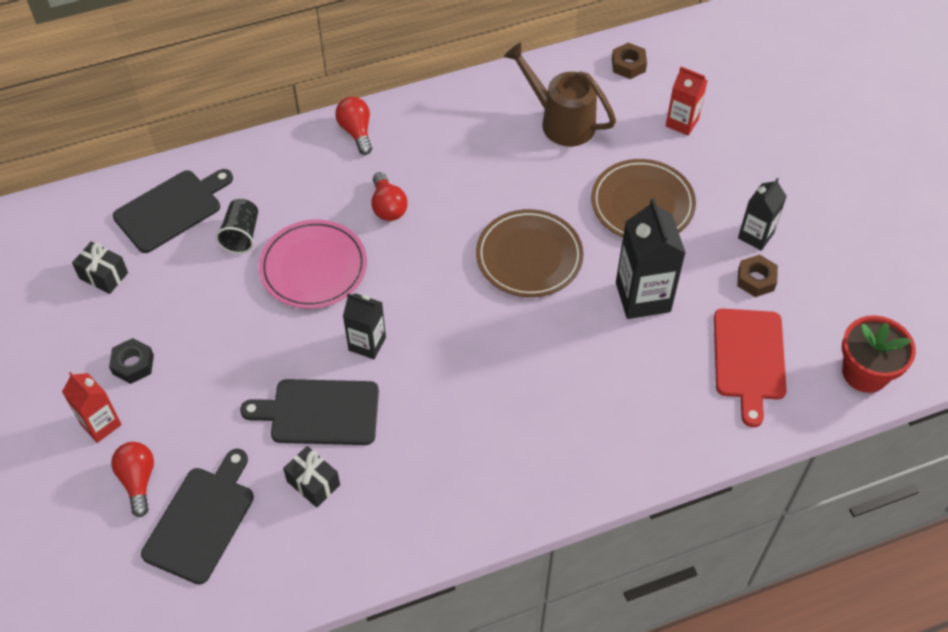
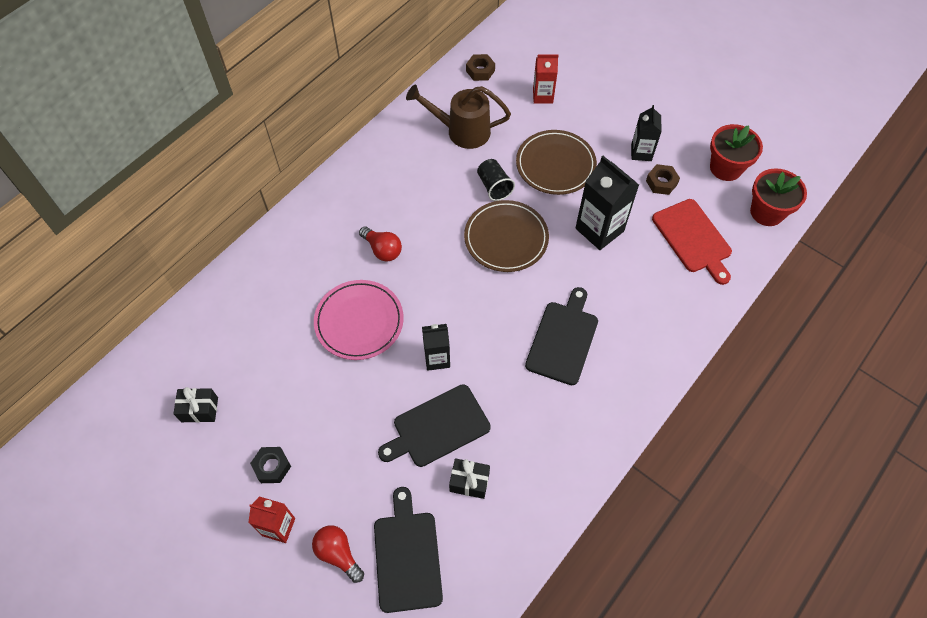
camera: 30 degrees left, 5 degrees up
(171, 209) = (218, 330): black cutting board -> black cutting board (563, 339)
(241, 235) = (287, 324): black cup -> black cup (494, 186)
(356, 131) = (321, 205): red light bulb -> none
(850, 299) = (726, 168): none -> red flower pot

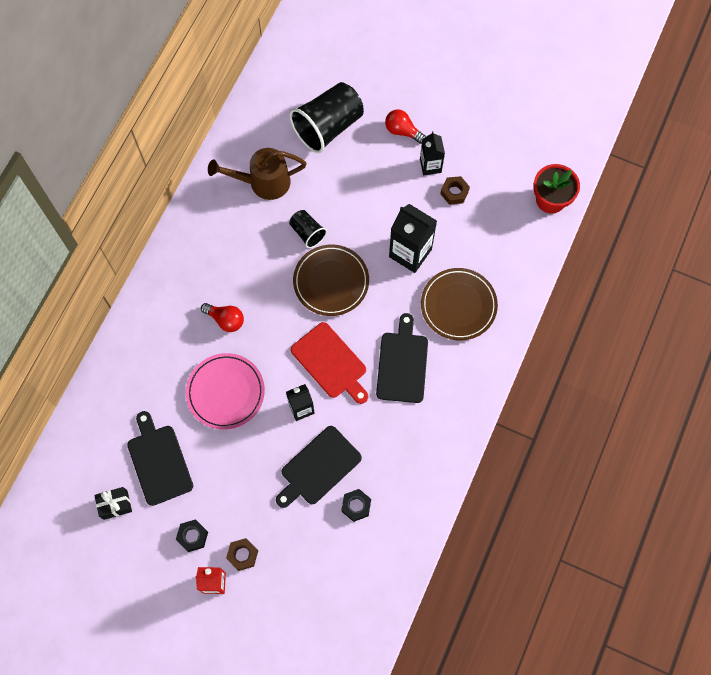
camera: 15 degrees left, 10 degrees up
(338, 554) = (268, 590): red light bulb -> red light bulb (402, 131)
(407, 556) = (323, 577): black cutting board -> black cutting board (159, 461)
(469, 482) = (356, 506): black gift -> black nut
(480, 71) = (263, 113): brown nut -> brown nut (242, 555)
(542, 96) = (328, 127): red carton -> black cup
(555, 165) = (357, 197): brown plate -> brown plate (458, 305)
(693, 238) = (492, 241): red cutting board -> red cutting board (331, 363)
(726, 168) = (508, 163): red flower pot -> none

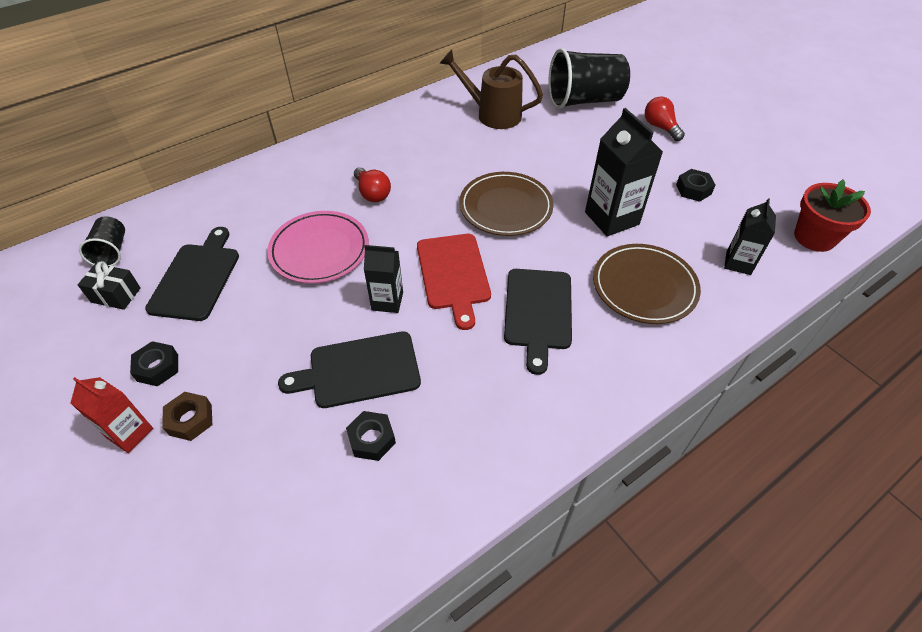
camera: 30 degrees right, 20 degrees down
(307, 233) = (509, 162): black cup -> black cup (112, 251)
(402, 364) = (538, 312): black cutting board -> black cutting board turned 150 degrees clockwise
(430, 166) = (676, 161): black carton -> black carton (738, 263)
(454, 192) = (693, 189): brown nut -> black nut

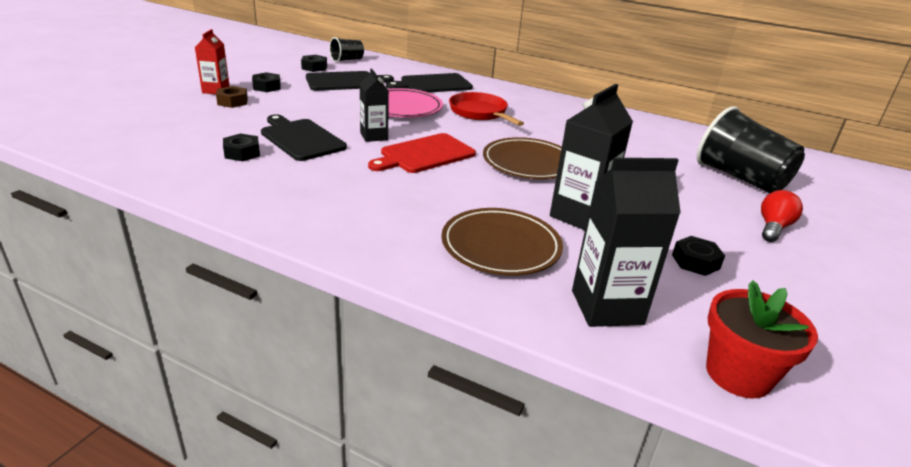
camera: 60 degrees right, 20 degrees down
(116, 295) = (314, 67): black gift -> black nut
(372, 193) = (480, 113): red light bulb -> red pan
(492, 114) = (643, 139): brown watering can -> none
(538, 312) = (414, 195): black cutting board -> black cutting board (433, 84)
(738, 263) = (607, 307): black carton -> black carton, size x1.63

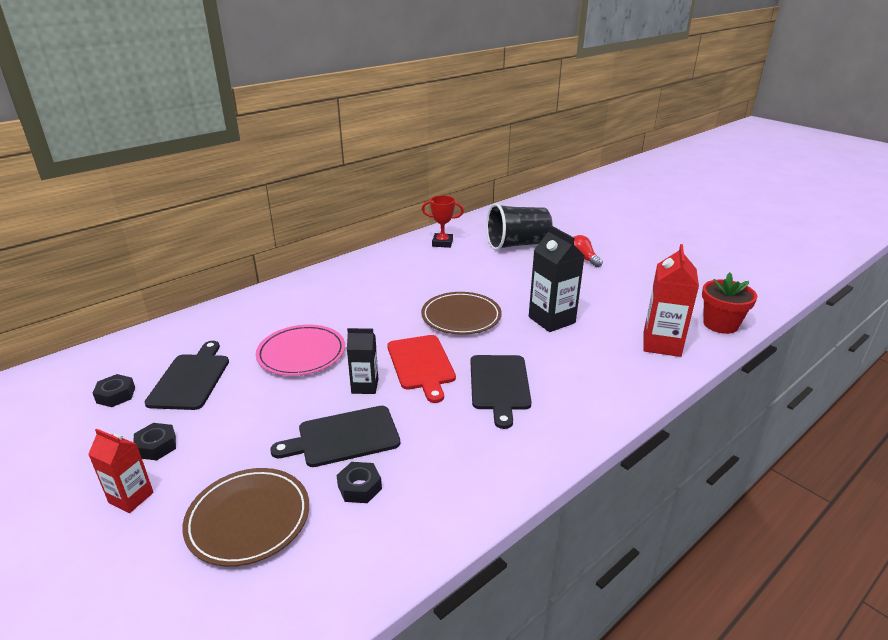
camera: 65 degrees left, 0 degrees up
(232, 102) = (189, 483): brown nut -> none
(347, 60) = (112, 364): black cup -> none
(433, 84) = (250, 321): black cutting board -> black cutting board (499, 385)
(480, 113) = (345, 313): red pan -> none
(501, 246) = (586, 364): brown plate -> brown plate (248, 519)
(607, 307) = (661, 344): black carton -> red carton
(673, 136) = (442, 243): none -> red trophy
(695, 261) = (616, 298): black nut -> none

